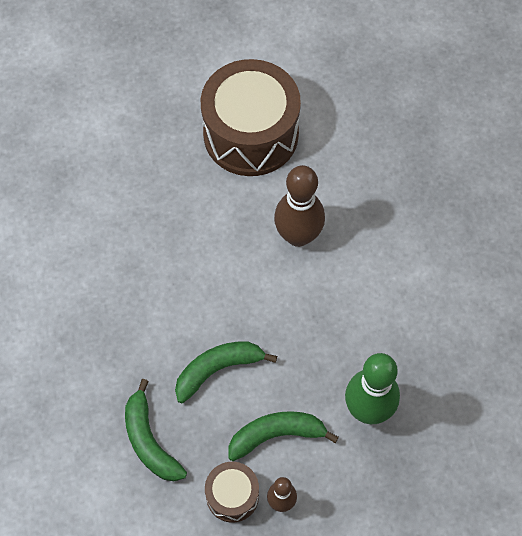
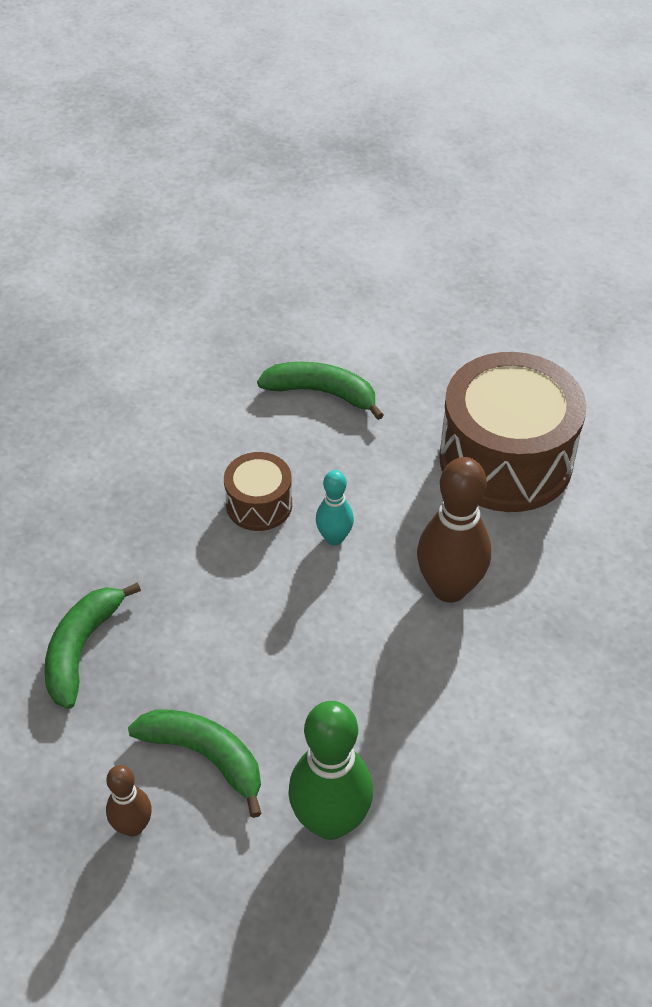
camera: 45 degrees right, 15 degrees down
(211, 259) = (334, 538): none -> turquoise bowling pin
(218, 369) = (222, 643): green banana -> green banana (322, 393)
(232, 495) = (94, 773): brown drum -> brown drum (259, 504)

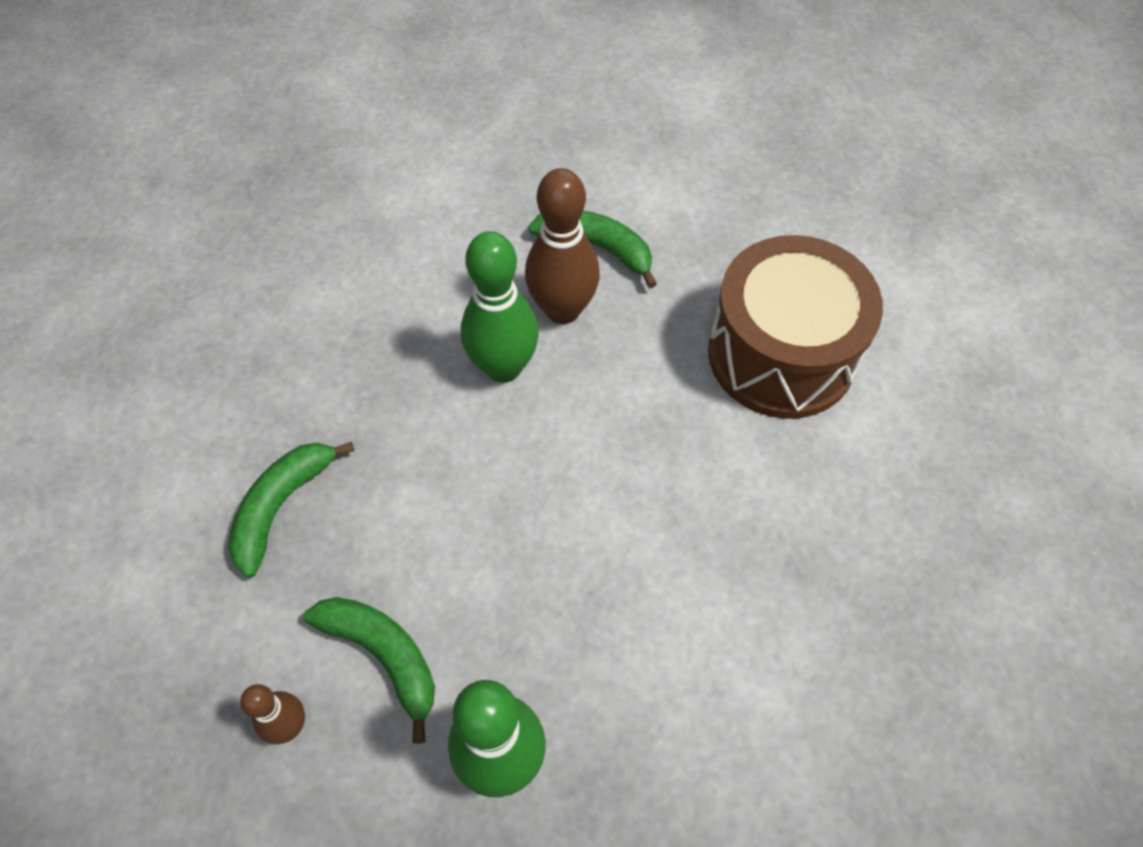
camera: 10 degrees right, 10 degrees up
(259, 504) = (503, 367): brown drum -> green bowling pin
(334, 538) = (575, 419): turquoise bowling pin -> none
(449, 588) = (689, 498): brown bowling pin -> brown bowling pin (562, 310)

